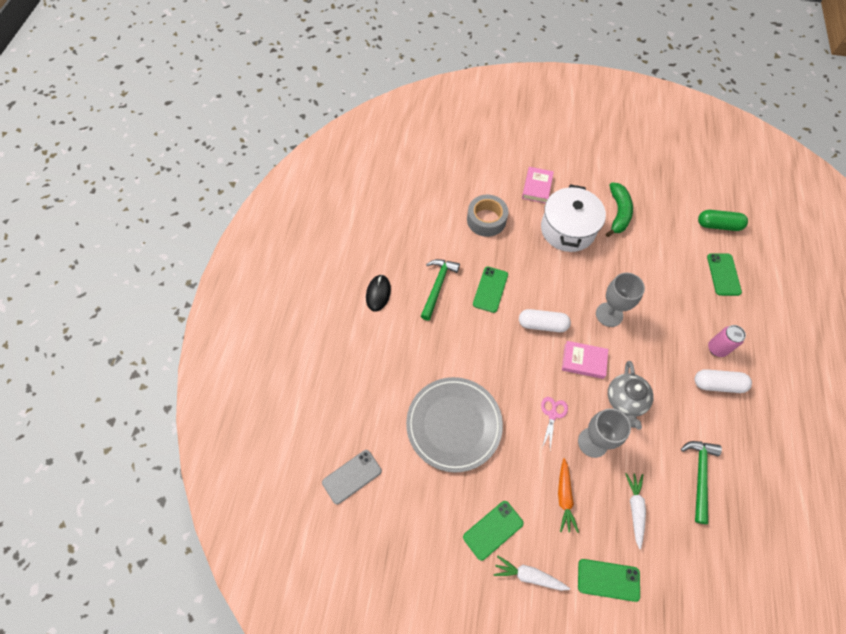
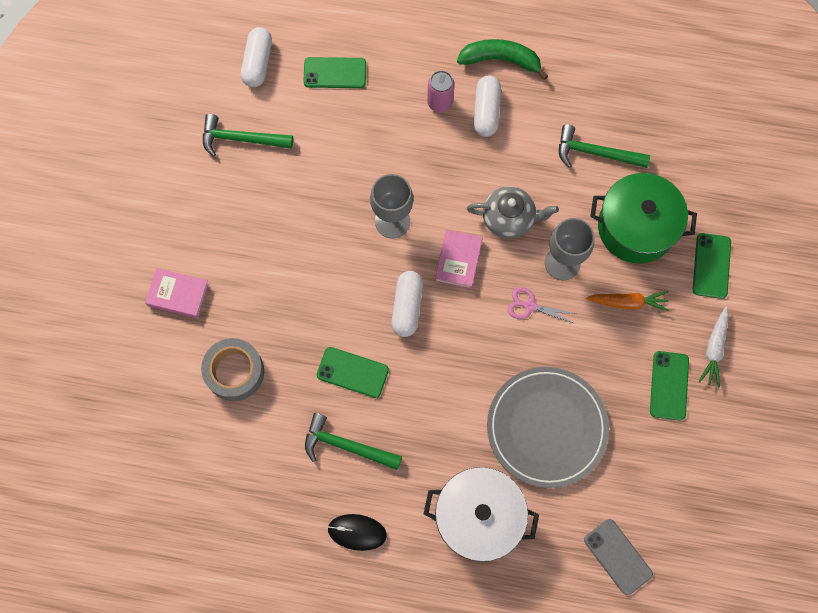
camera: 90 degrees left, 10 degrees up
(493, 530) = (669, 385): green phone -> green phone turned 45 degrees clockwise
(568, 229) = (256, 258): white pot -> white pot (478, 517)
(618, 213) = (231, 187): green banana -> green banana (500, 60)
(635, 509) = (636, 227): white carrot -> green pot
(656, 217) = (241, 139): none -> green hammer
(718, 225) = (258, 63): green capsule -> white capsule

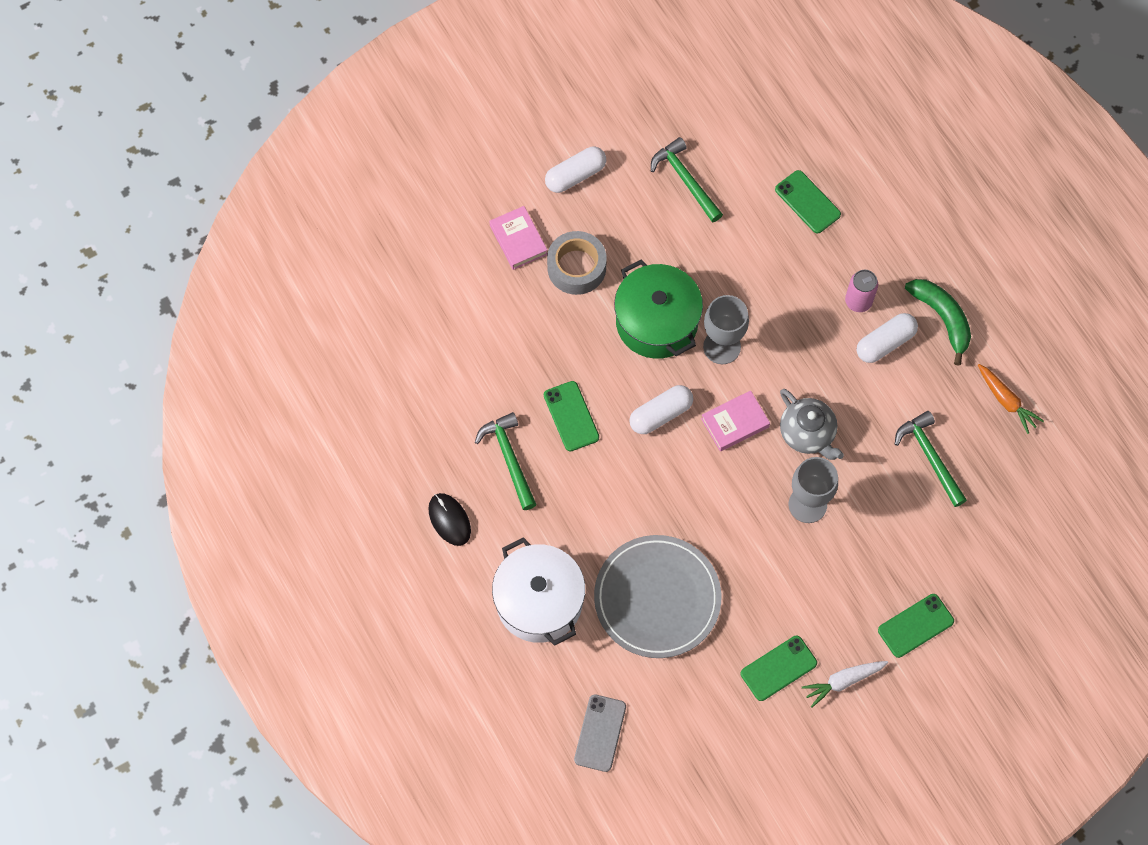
camera: 50 degrees right, 5 degrees down
(235, 372) = (494, 330): grey tape -> grey tape (576, 267)
(258, 63) = (761, 139): white capsule -> white capsule (575, 175)
(530, 306) = (747, 507): pink scissors -> none
(627, 302) = (821, 582): orange carrot -> orange carrot (1006, 401)
(636, 227) = (893, 539): green pot -> green pot (657, 322)

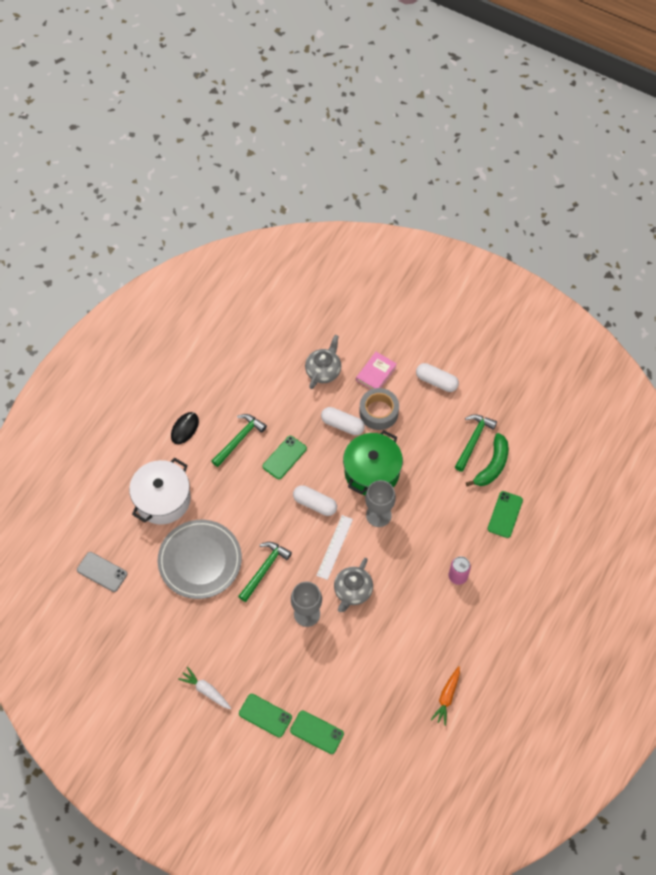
camera: 60 degrees right, 5 degrees down
(472, 300) = (323, 370): none -> grey teapot
(600, 733) = (102, 572): grey phone -> grey phone turned 45 degrees clockwise
(735, 423) = (334, 547): pink book -> white ruler
(778, 668) = (194, 649): green phone -> green phone (316, 732)
(885, 343) = (440, 605): white capsule -> white capsule (342, 425)
(930, 457) = (381, 669): green hammer -> green hammer (264, 569)
(942, 318) = (478, 631): green banana -> green banana (492, 465)

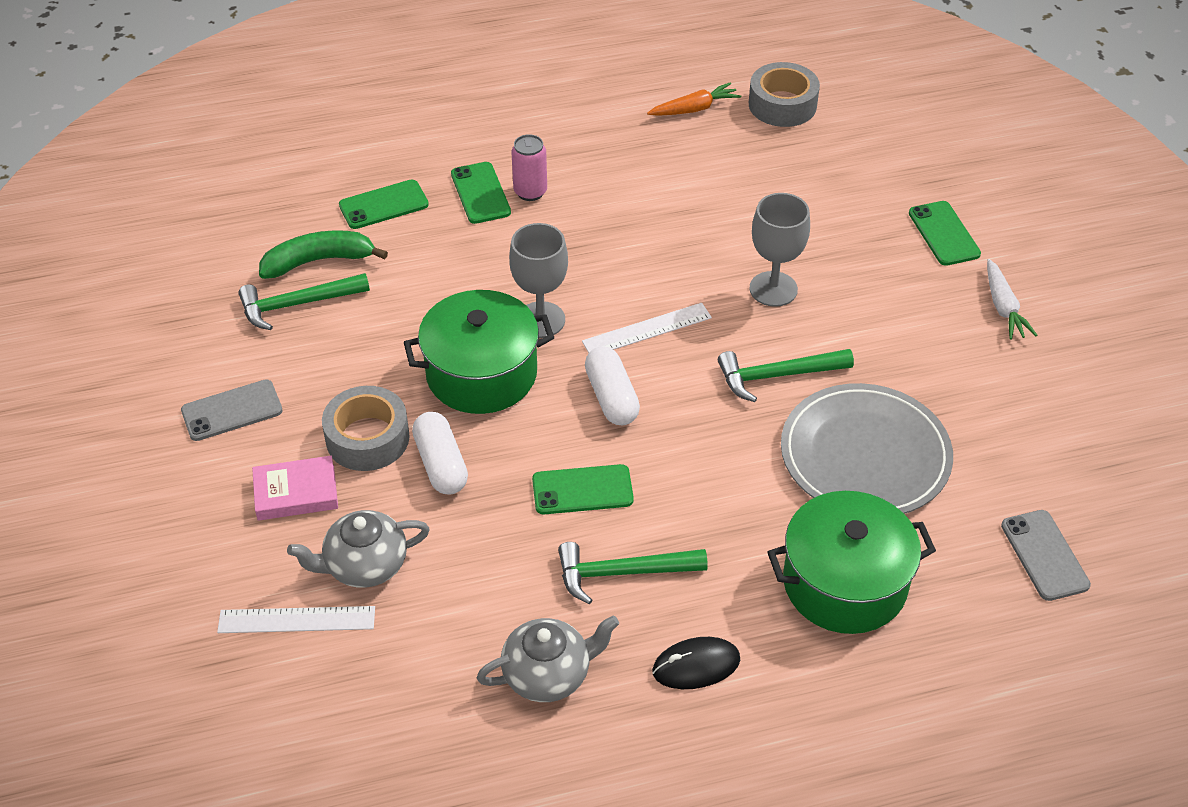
camera: 135 degrees left, 15 degrees down
(162, 499) = (844, 583): white pot -> green pot
(316, 732) = (892, 179): green phone -> green phone (480, 193)
(322, 337) = (296, 619): none -> white ruler
(352, 591) = (682, 269): grey teapot -> grey teapot (548, 674)
(411, 740) = (782, 105): none -> grey tape
(436, 381) = (232, 410): white capsule -> grey phone

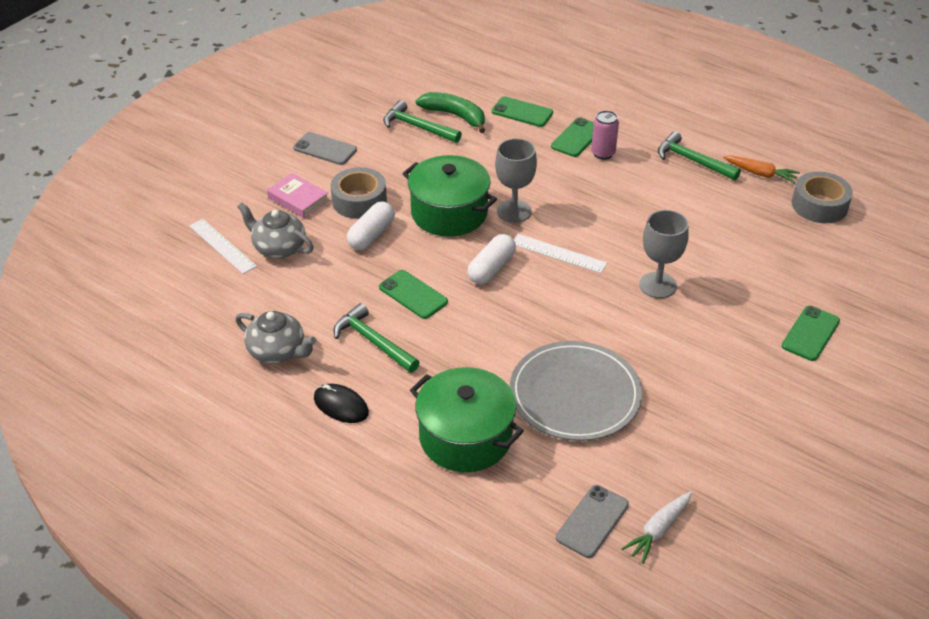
camera: 50 degrees right, 5 degrees down
(777, 375) = (590, 324): green hammer -> green hammer (692, 160)
(1003, 307) = (783, 395): white carrot -> white carrot (658, 530)

